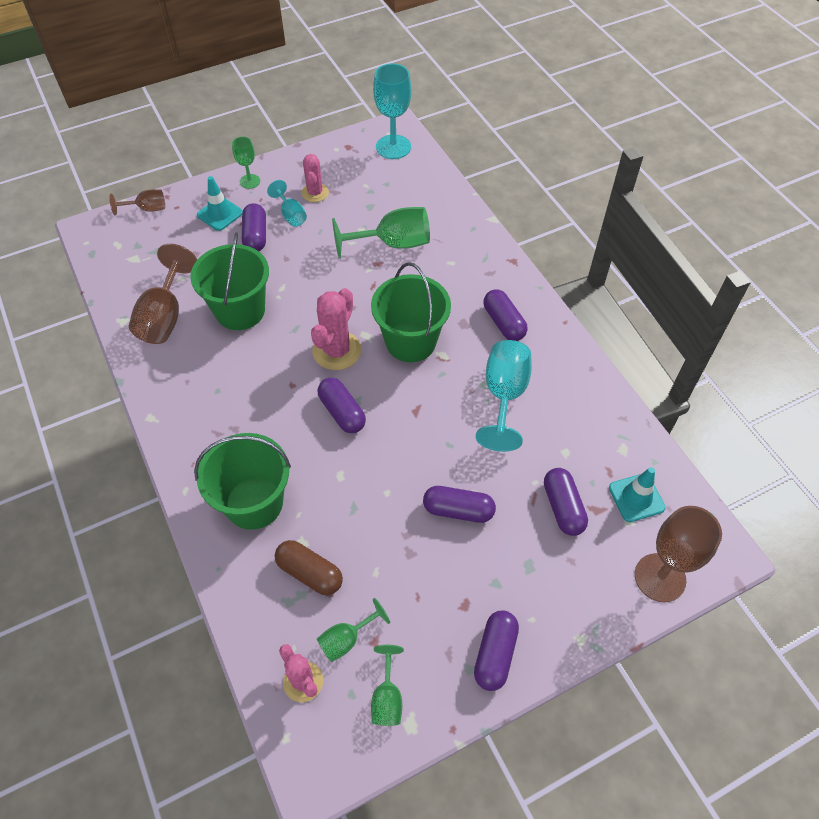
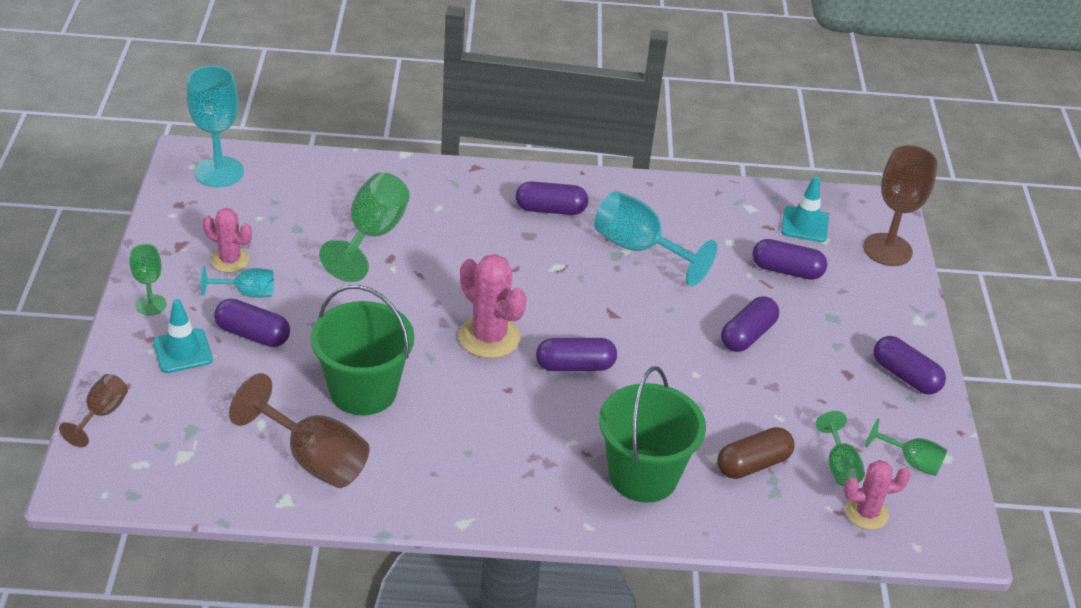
camera: 65 degrees left, 15 degrees down
(410, 342) = (522, 280): green bucket -> none

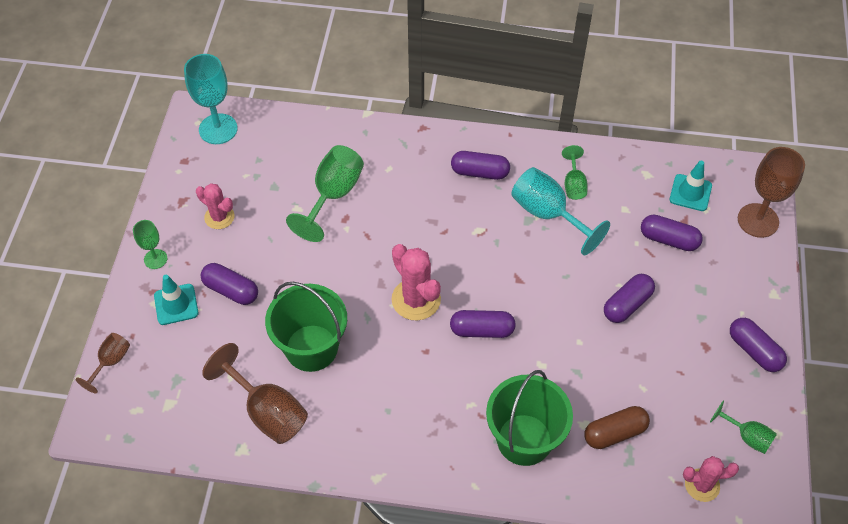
camera: 10 degrees right, 15 degrees up
(247, 293) = (230, 249): turquoise goblet -> none
(839, 466) = (686, 438): green goblet -> green goblet (574, 184)

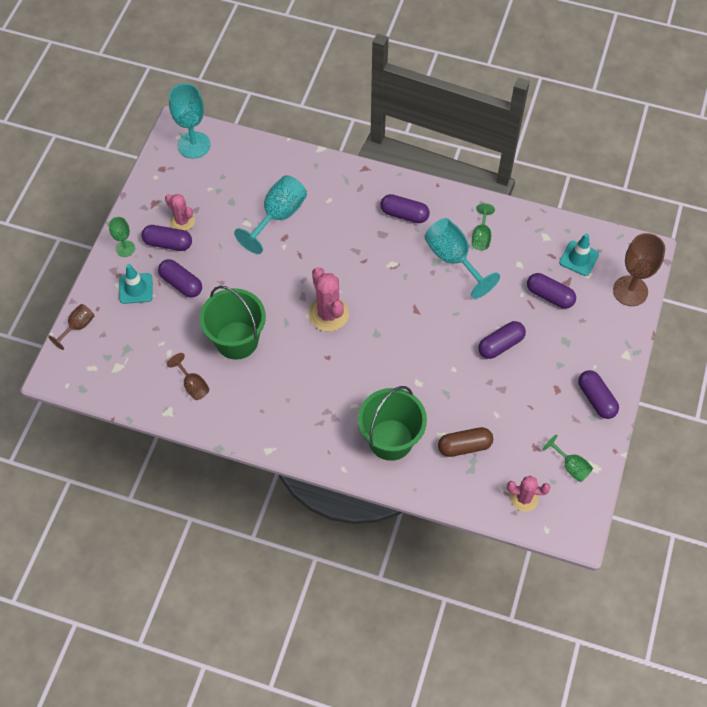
camera: 10 degrees right, 5 degrees up
(267, 411) = (193, 385): brown goblet -> brown goblet, size x0.56
(333, 195) = (278, 216): green goblet -> turquoise goblet
(482, 330) = (376, 347): purple capsule -> purple capsule (168, 243)

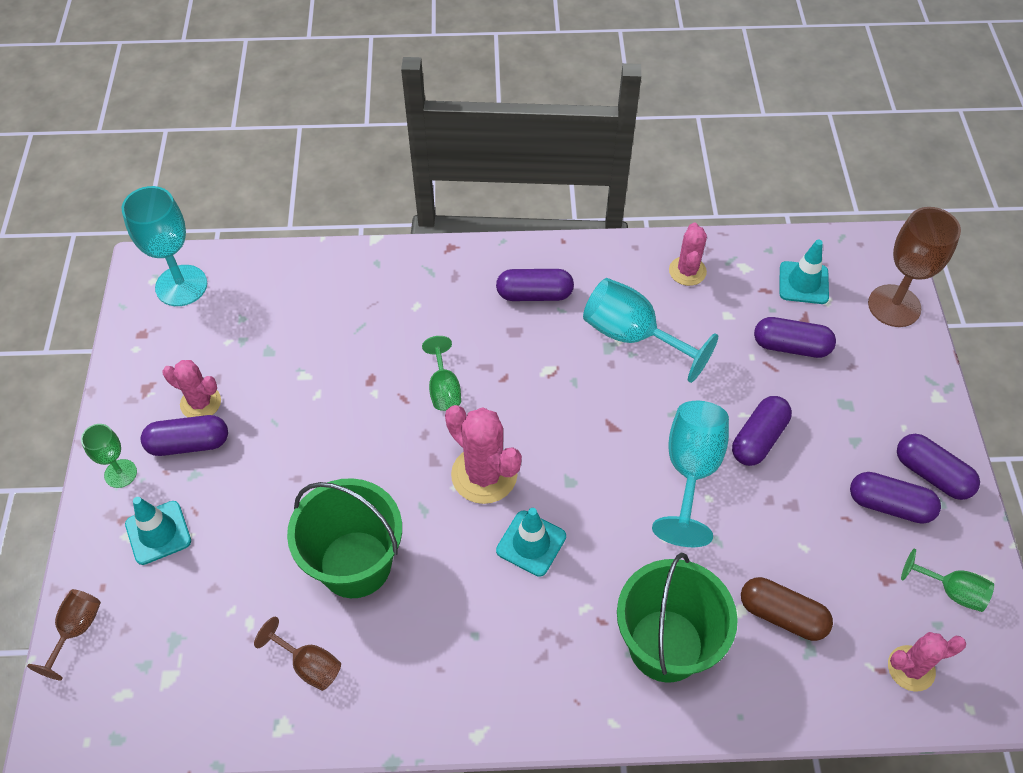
camera: 20 degrees left, 5 degrees down
(181, 283) = (232, 501): purple capsule -> purple capsule (889, 505)
(278, 216) = (349, 351): turquoise goblet -> turquoise goblet (691, 471)
(339, 361) = (531, 543): none -> turquoise traffic cone
(464, 446) = (782, 615): brown capsule -> brown capsule turned 60 degrees clockwise
(481, 236) = (656, 293): green goblet -> green goblet (444, 388)
(507, 228) = (687, 271): none -> pink cactus

